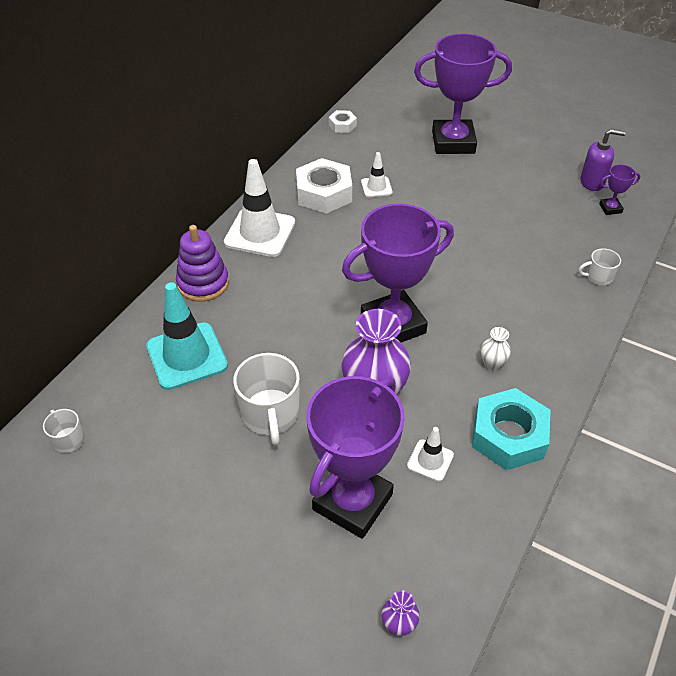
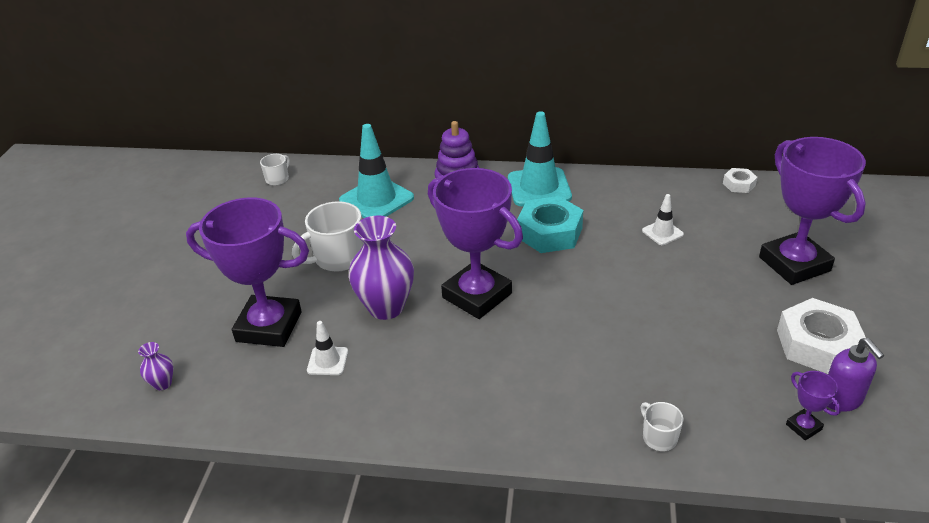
camera: 70 degrees right, 10 degrees down
(260, 233) = (539, 187): white traffic cone -> turquoise traffic cone
(324, 193) = (623, 204): white nut -> white nut (817, 344)
(492, 364) = (465, 375): white vase -> none
(508, 436) = (378, 408): turquoise nut -> turquoise nut (549, 232)

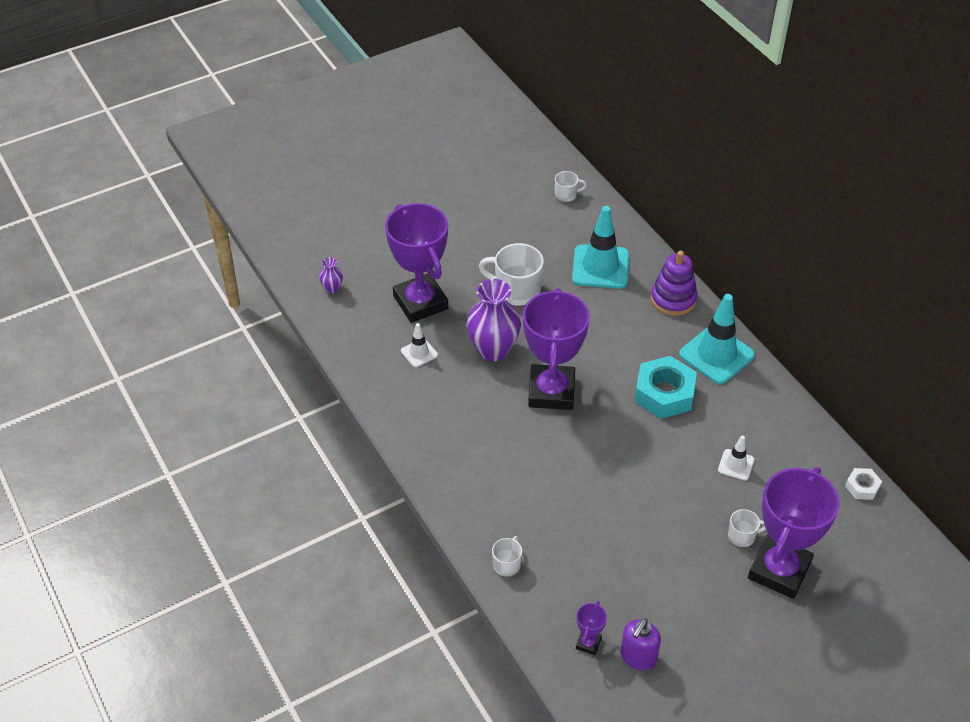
camera: 50 degrees right, 10 degrees up
(742, 266) = (742, 536): none -> white mug
(817, 344) = (687, 621): white nut -> none

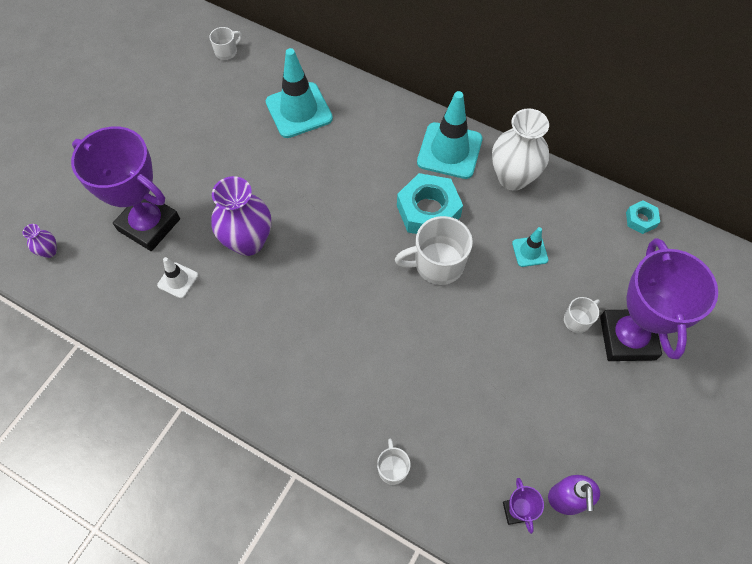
camera: 30 degrees left, 15 degrees up
(516, 290) = (235, 169): white mug -> white mug (437, 264)
(551, 392) = (328, 259): purple trophy -> none
(673, 299) = (381, 113): purple stacking toy -> none
(736, 465) = (530, 251): white traffic cone -> turquoise traffic cone
(761, 401) = (513, 178): none -> white vase
(862, 487) = (641, 219): white nut -> turquoise nut

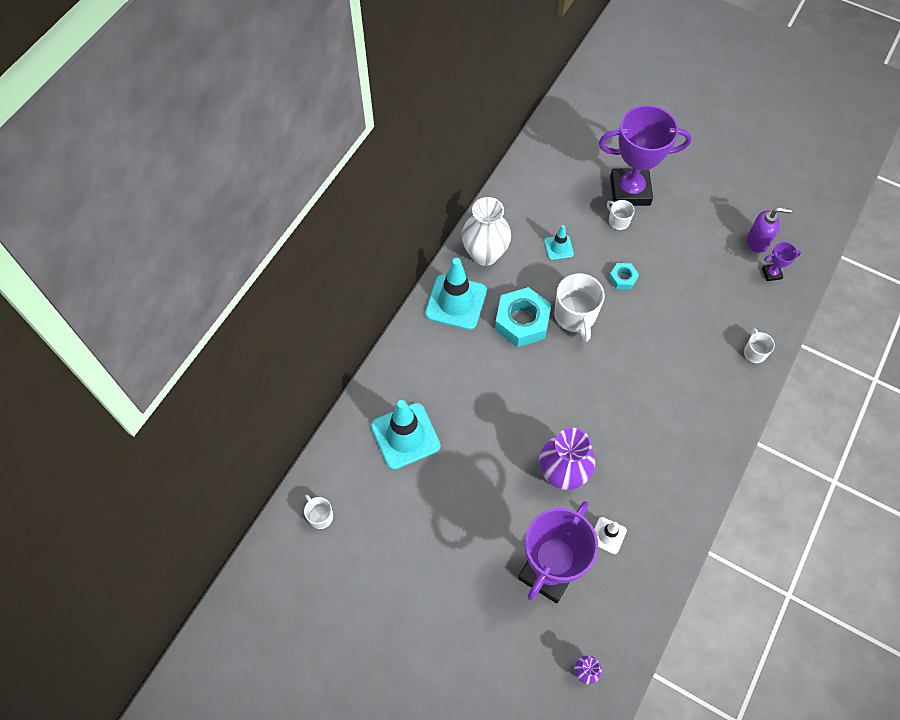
camera: 90 degrees left, 0 degrees up
(392, 468) = (754, 352): white mug -> white mug turned 90 degrees clockwise
(641, 219) = (524, 168): turquoise nut -> turquoise nut (623, 278)

